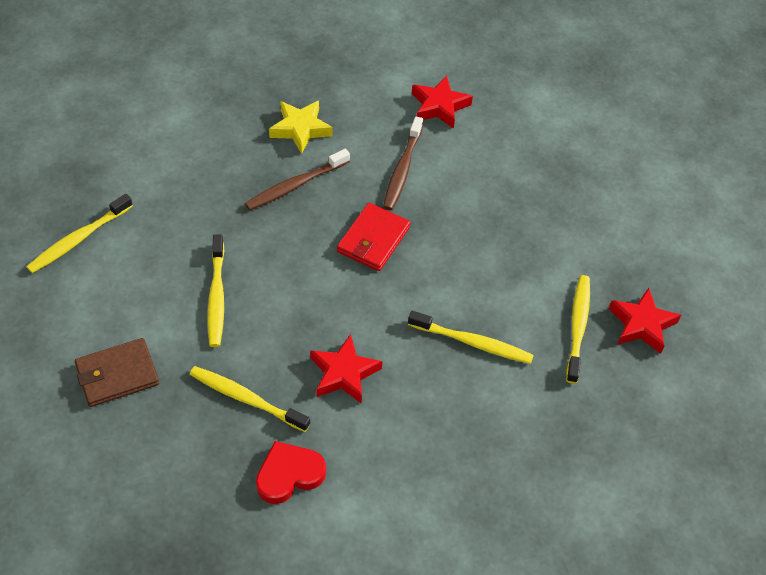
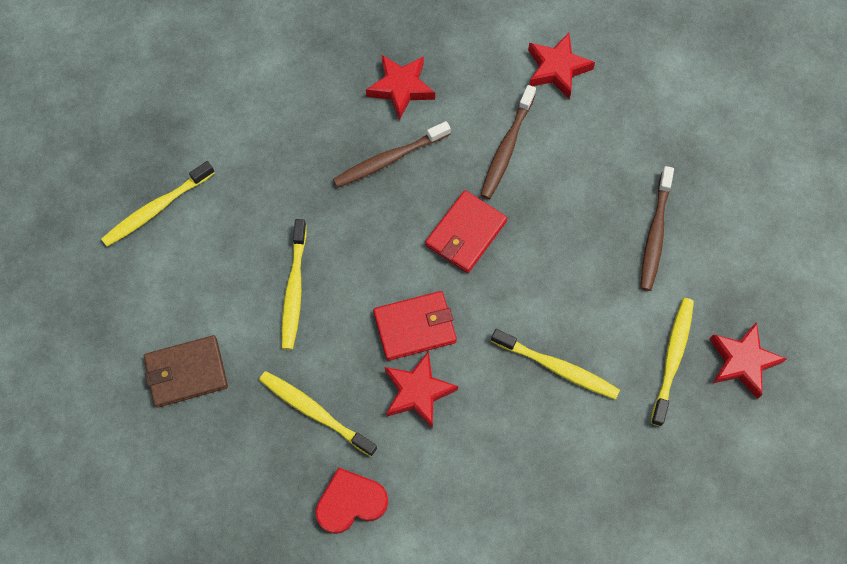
camera: 10 degrees right, 15 degrees up
(300, 129) = (401, 88): yellow star -> red star
(335, 319) = (415, 327): none -> red wallet
(546, 228) = (655, 234): none -> brown toothbrush

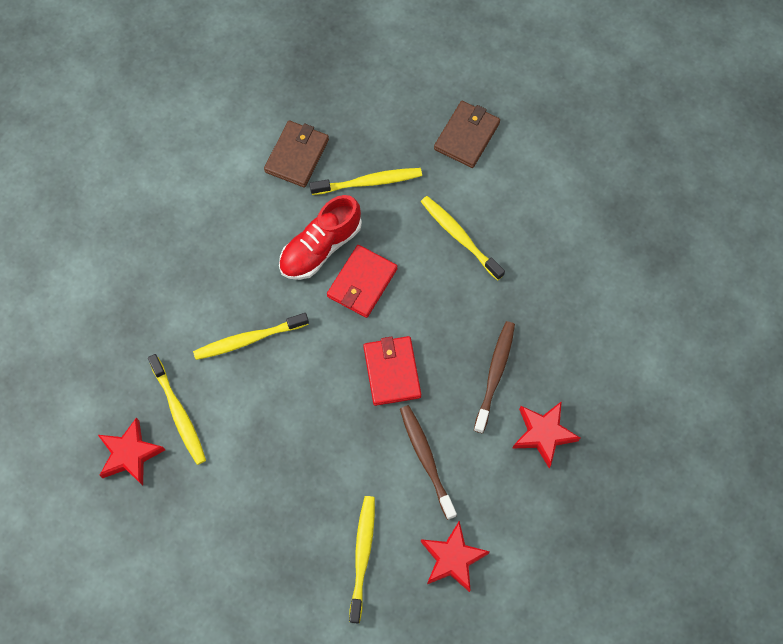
camera: 135 degrees right, 0 degrees up
(156, 209) = (599, 205): yellow toothbrush -> yellow toothbrush (362, 556)
(350, 502) = (297, 155): red heart -> brown wallet
(418, 392) = (320, 247): red star -> red shoe
(655, 234) = (265, 492): brown toothbrush -> none

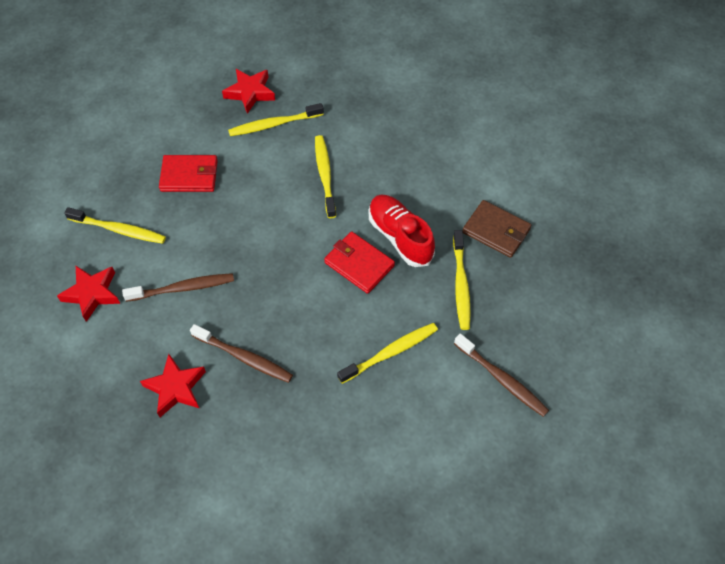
camera: 100 degrees right, 10 degrees down
(392, 372) = (269, 274): red wallet -> red wallet (189, 175)
(467, 136) = (502, 379): brown wallet -> brown toothbrush

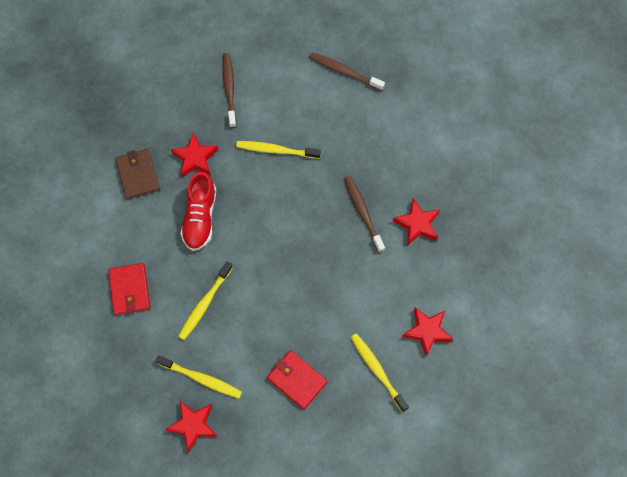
camera: 140 degrees left, 10 degrees up
(183, 288) = (366, 289): brown toothbrush -> brown toothbrush (344, 71)
(359, 264) = (242, 219): red wallet -> red wallet (129, 290)
(461, 284) = (195, 158): yellow toothbrush -> red star

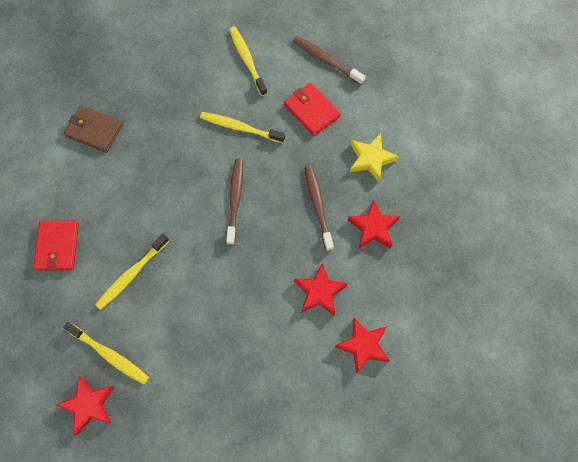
camera: 10 degrees right, 0 degrees up
(137, 175) = (94, 130): brown wallet -> brown wallet turned 60 degrees counterclockwise
(195, 158) = (156, 123): red star -> red star (319, 292)
(200, 218) = (147, 184): red shoe -> none
(229, 89) = (206, 60): brown toothbrush -> brown toothbrush (235, 200)
(297, 380) = (211, 375): red wallet -> red wallet (311, 111)
(377, 371) = (300, 380): yellow toothbrush -> yellow toothbrush (247, 60)
(403, 160) = (371, 159): none -> yellow star

